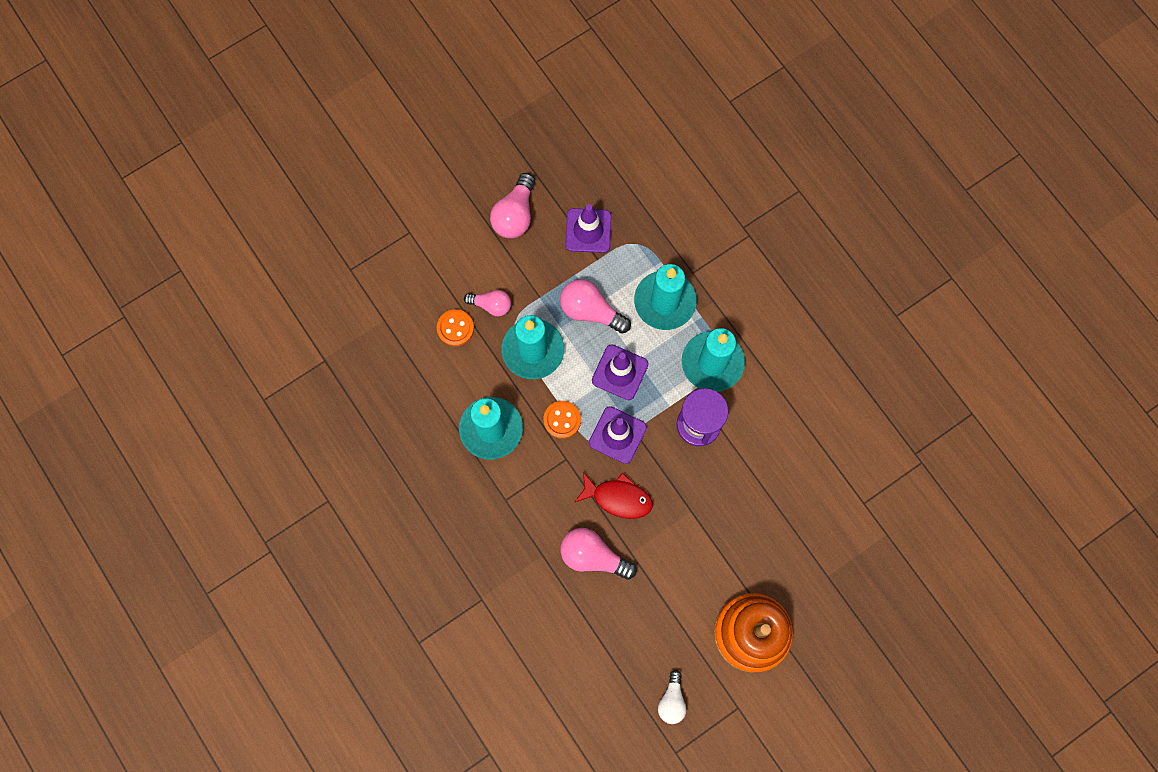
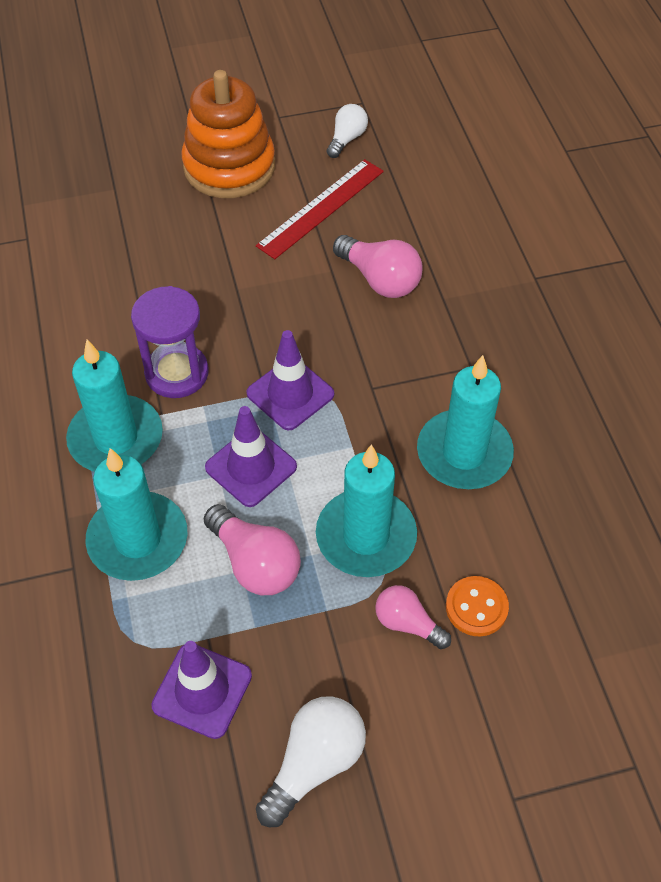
camera: 160 degrees left, 20 degrees down
(515, 215) = (314, 763): pink light bulb -> white light bulb
(562, 420) = (358, 434): orange button -> none
(618, 498) = (322, 327): red fish -> none
(662, 613) = (321, 208): none -> red ruler

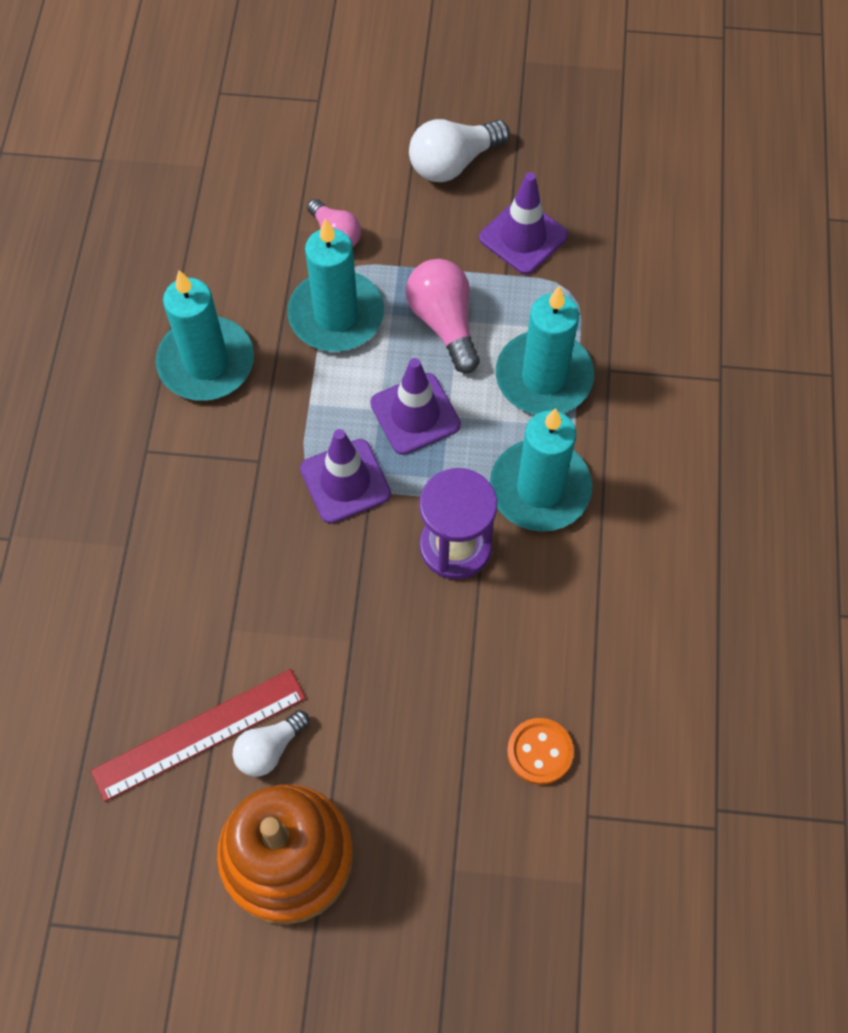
camera: 160 degrees left, 10 degrees up
(347, 139) = (108, 852): white light bulb -> white light bulb (269, 749)
(380, 280) = (182, 596): pink light bulb -> none
(476, 607) = (272, 229): orange button -> orange button (539, 752)

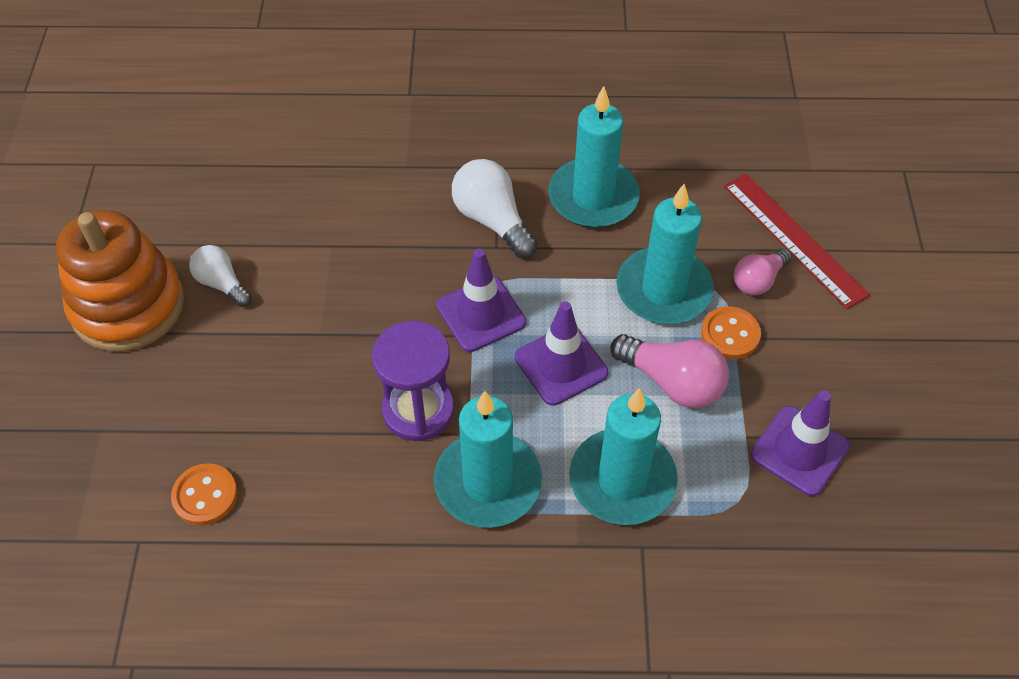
camera: 85 degrees right, 10 degrees down
(199, 734) = (238, 235): red ruler -> red ruler (794, 239)
(395, 268) = (730, 334): none -> orange button
(444, 322) = (673, 382): pink light bulb -> pink light bulb turned 60 degrees clockwise
(453, 163) = (880, 377): white light bulb -> white light bulb (492, 220)

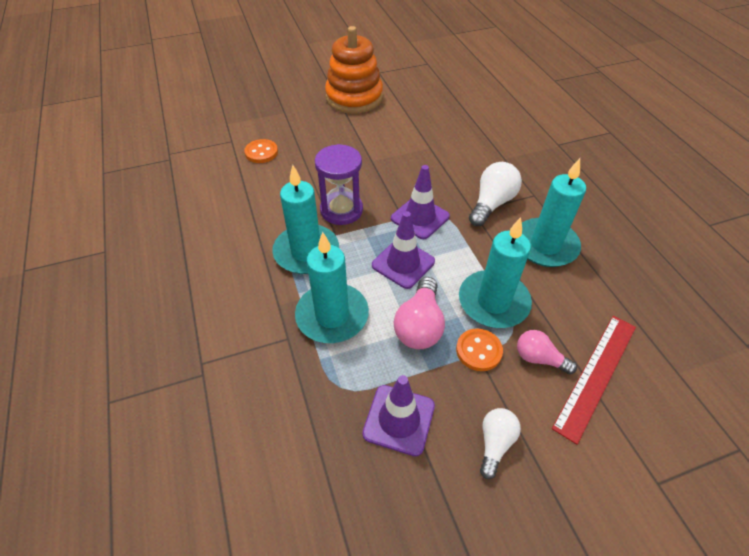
camera: 70 degrees right, 5 degrees down
(221, 283) = (383, 120): white light bulb -> white light bulb (495, 443)

